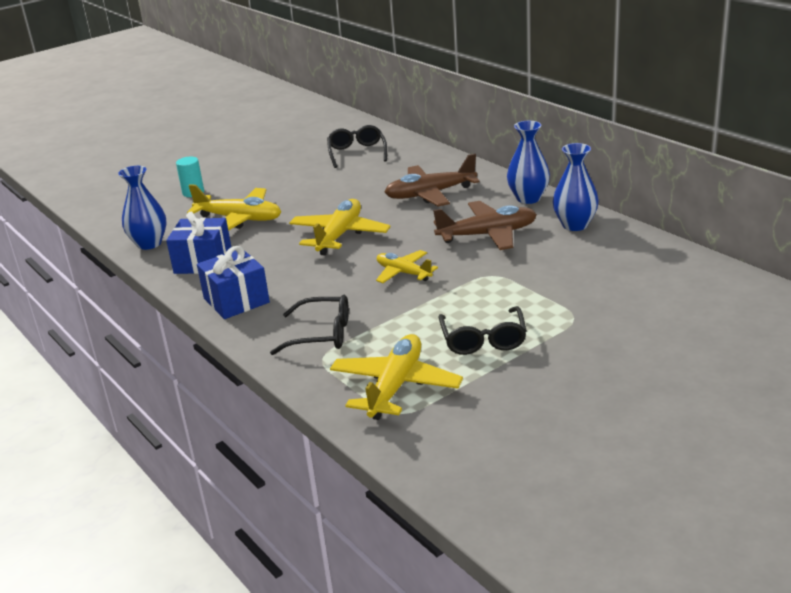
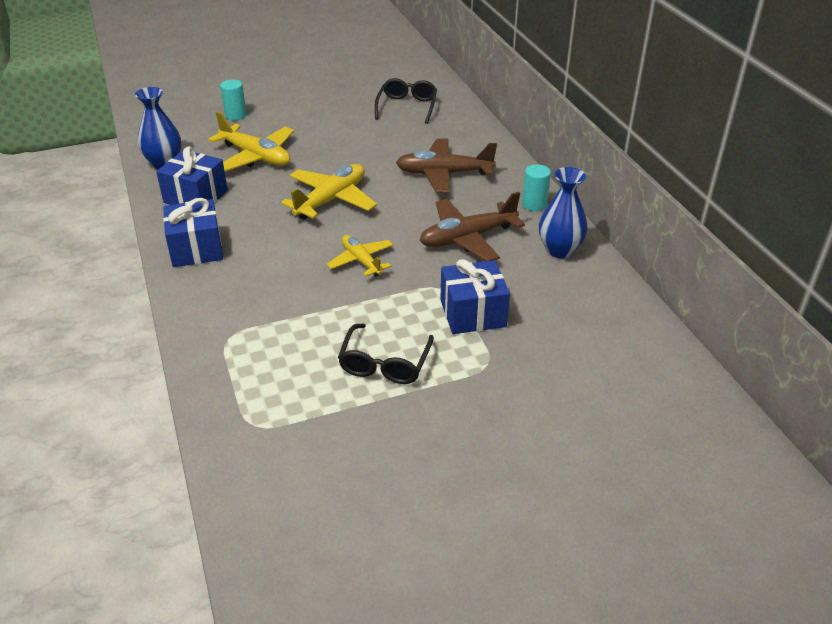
camera: 15 degrees right, 10 degrees up
(322, 334) = (244, 311): black glasses -> none
(395, 386) = (271, 393): yellow plane -> none
(487, 235) = (467, 238): brown plane -> brown plane turned 150 degrees clockwise
(528, 198) = (534, 204): blue vase -> turquoise cylinder
(533, 286) = (473, 313): none -> blue gift

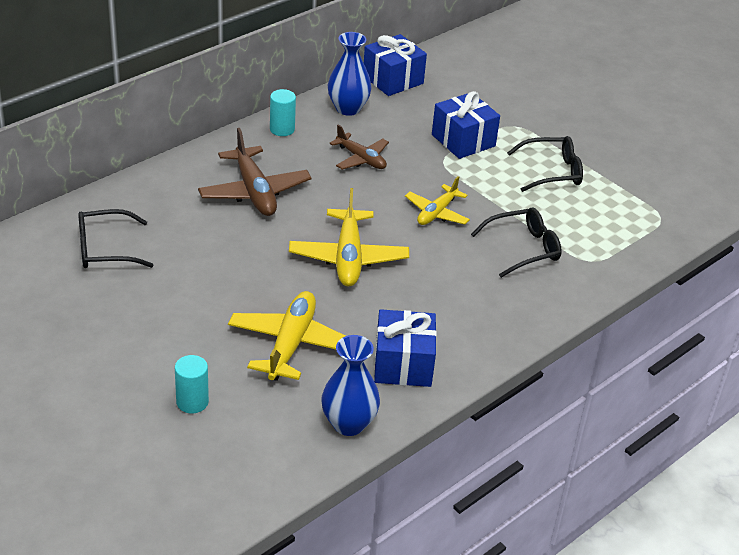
camera: 115 degrees left, 0 degrees up
(196, 249) = (491, 326): blue gift -> blue gift (393, 80)
(276, 298) = (523, 249): none -> black glasses
(331, 200) = (348, 257): yellow plane -> yellow plane turned 105 degrees counterclockwise
(467, 238) = (361, 159): brown plane -> brown plane, size x0.63

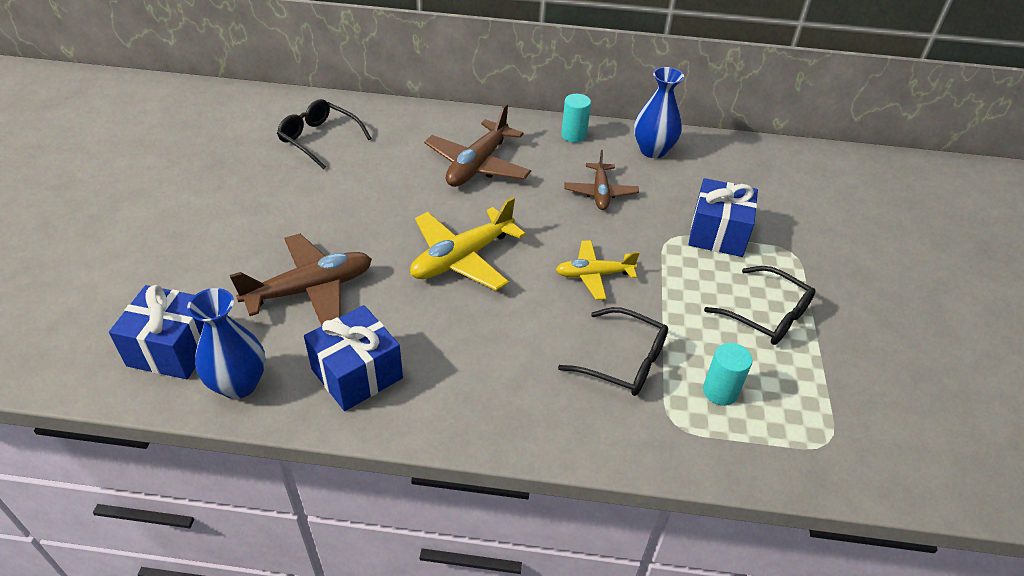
camera: 50 degrees right, 5 degrees up
(192, 402) = (183, 277): turquoise cylinder -> turquoise cylinder (720, 391)
(291, 344) = (310, 289): yellow plane -> brown plane
(393, 80) = (729, 151): blue gift -> blue gift (173, 348)

